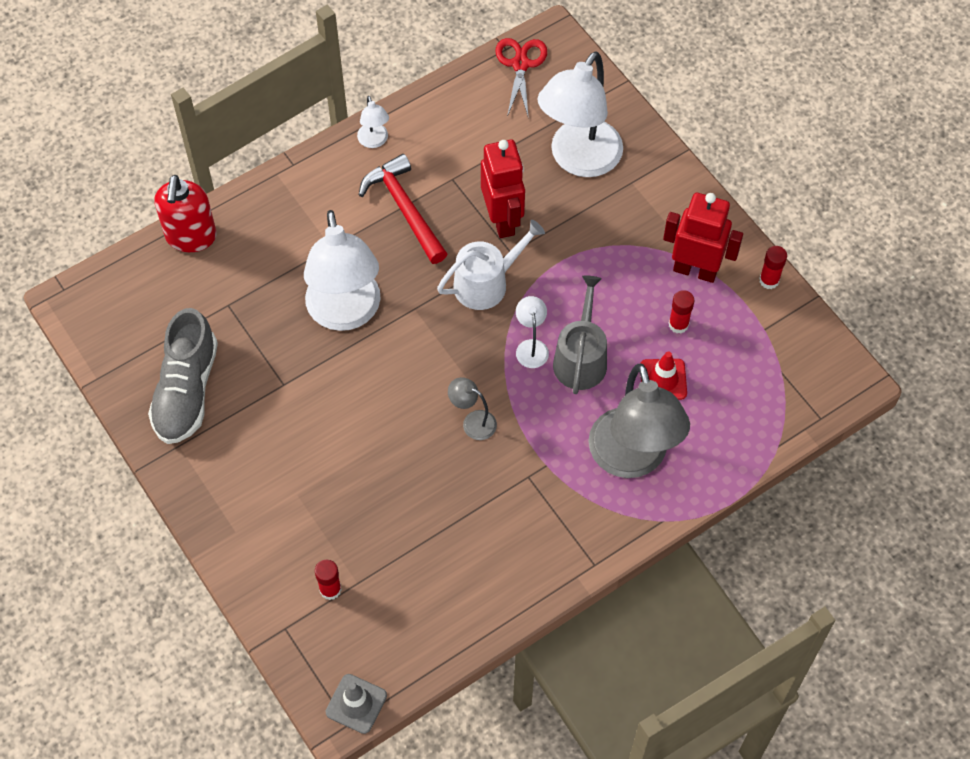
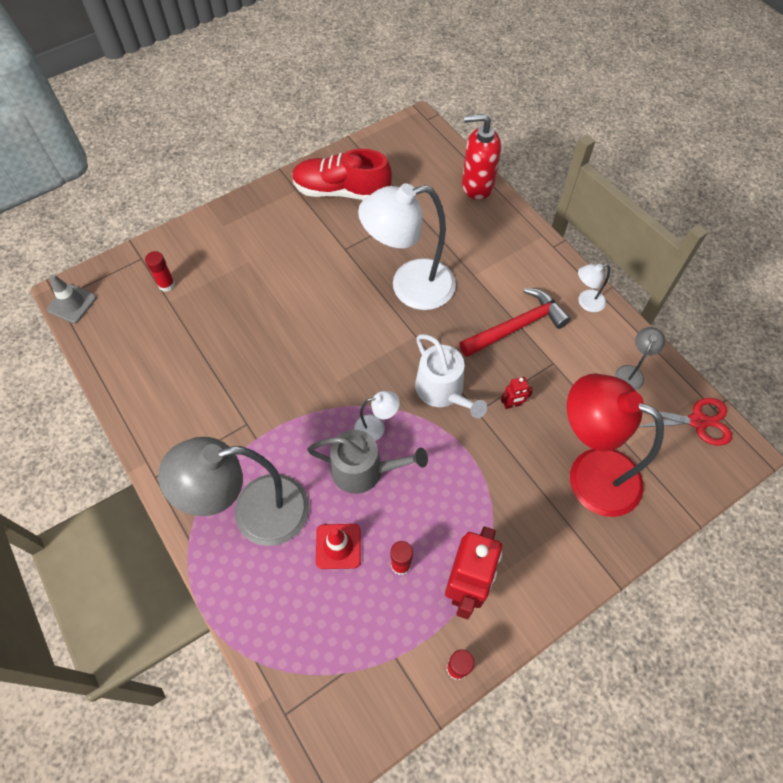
camera: 90 degrees right, 0 degrees up
(186, 391) = (341, 191): grey shoe -> red shoe
(473, 422) = (303, 380): grey lamp -> grey lamp (631, 372)
(502, 220) = (512, 404): red robot -> red robot, size x0.43
(578, 160) = (590, 473): white lamp -> red lamp

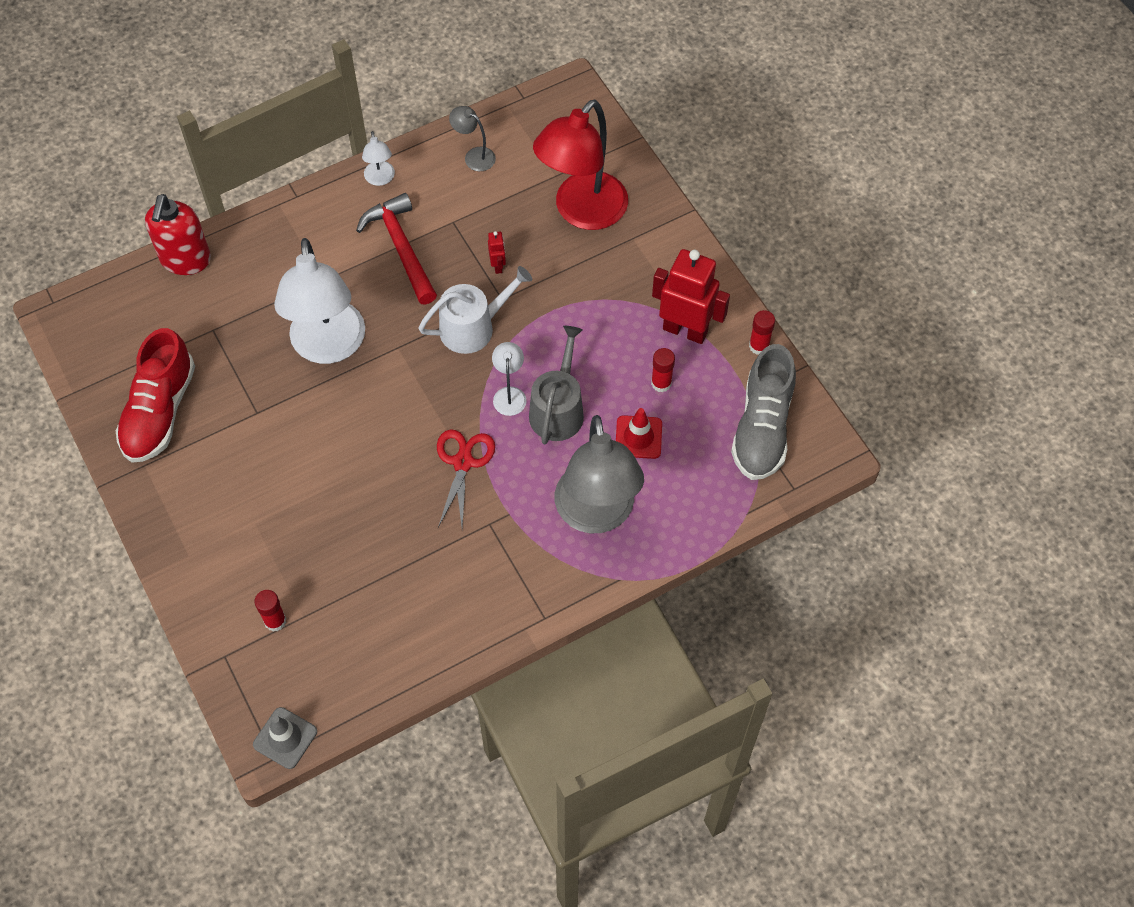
camera: 85 degrees left, 0 degrees up
(356, 675) = (762, 428): none -> grey shoe
(697, 421) = (536, 114): red scissors -> red scissors (463, 462)

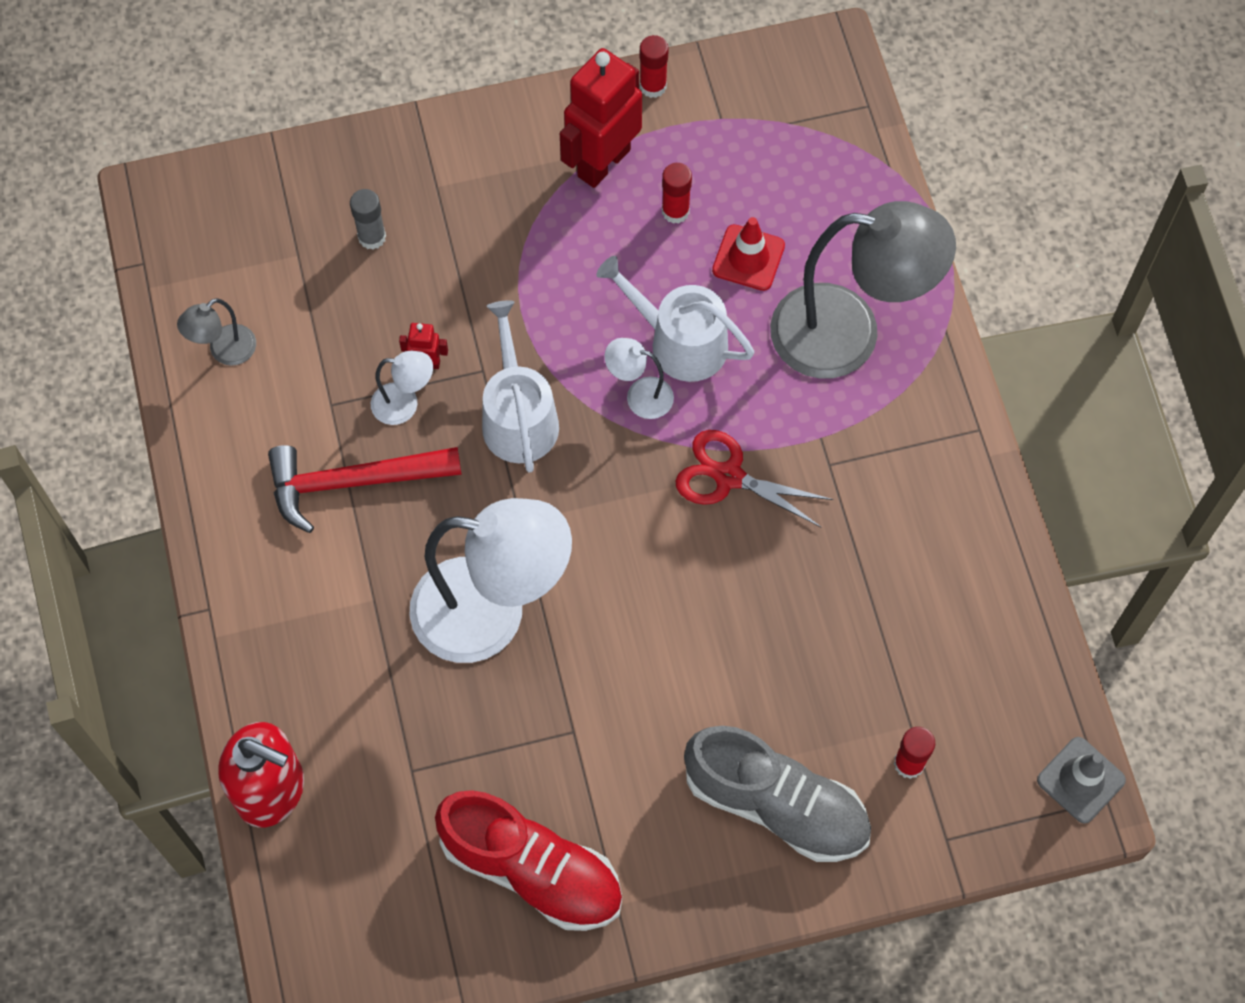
camera: 75 degrees left, 5 degrees up
(380, 179) = (219, 486): white lamp -> white lamp (405, 404)
(558, 409) = (680, 342): grey watering can -> white watering can
(582, 212) = (372, 237): red lamp -> grey glue stick
(762, 428) = (773, 116): grey shoe -> grey shoe (776, 804)

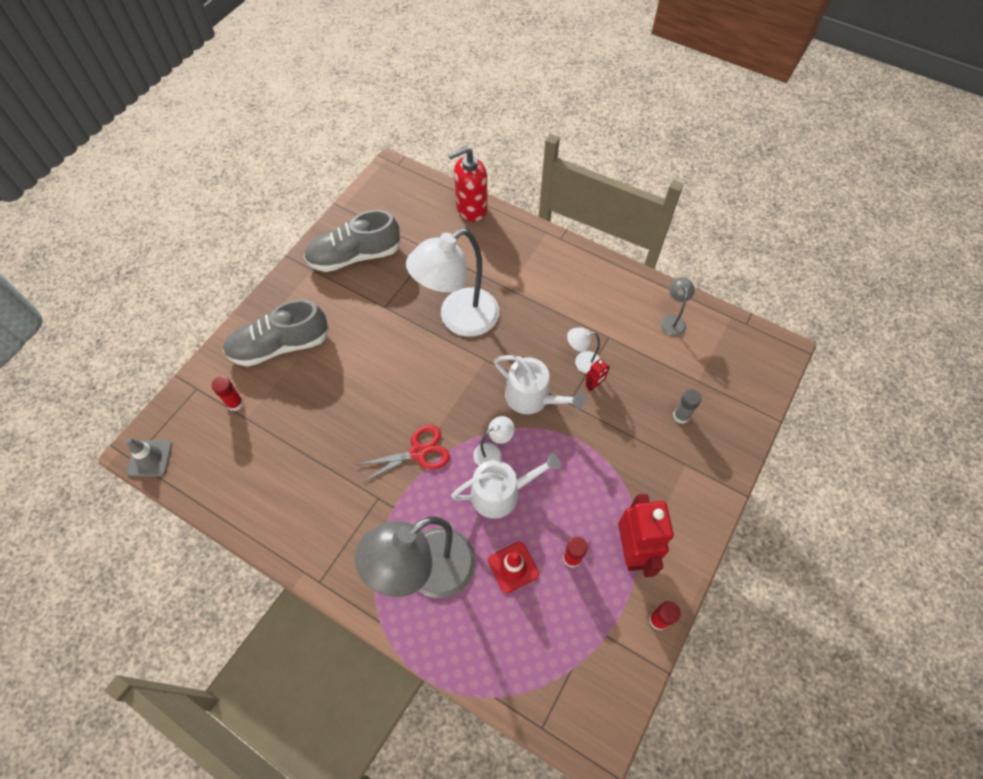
camera: 135 degrees right, 5 degrees down
(353, 482) = (564, 318): red hammer -> none
(405, 404) = (582, 362): white lamp -> white lamp turned 45 degrees clockwise
(532, 869) = (354, 256): red shoe -> grey shoe

